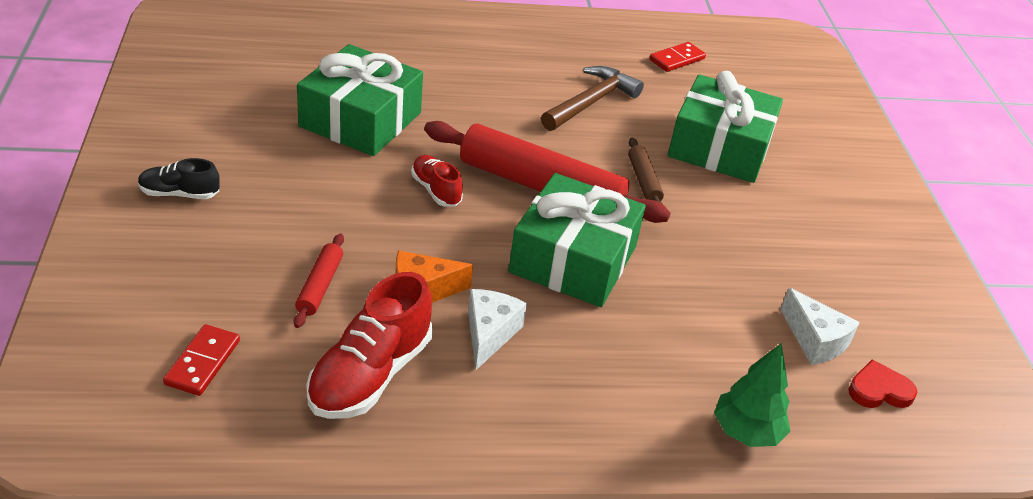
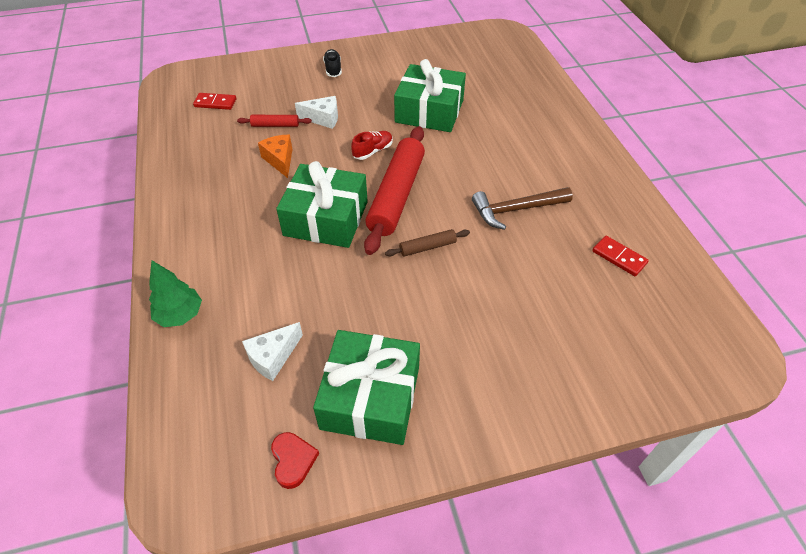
camera: 85 degrees right, 10 degrees up
(370, 374) = (213, 153): red shoe -> none
(489, 334) = (250, 191): white cheese -> white cheese (323, 119)
(591, 102) = (515, 210): brown hammer -> brown hammer turned 135 degrees clockwise
(719, 147) = (497, 292): green gift -> green gift (370, 397)
(879, 390) = (225, 399): red heart -> red heart (293, 460)

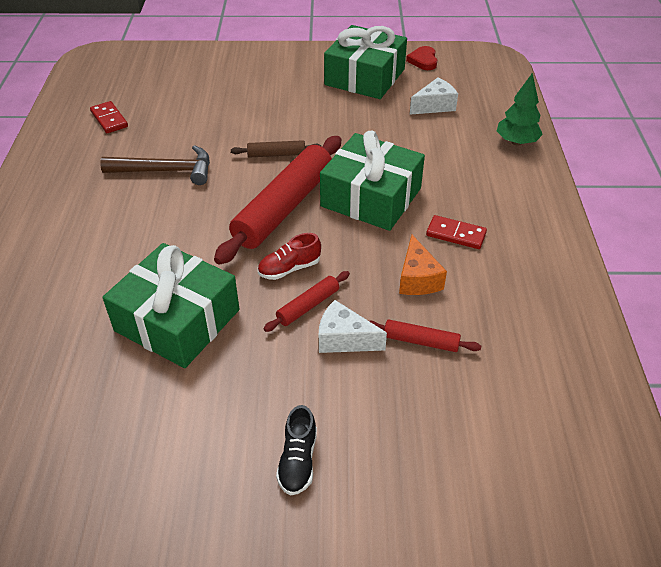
camera: 165 degrees left, 5 degrees down
(215, 103) = (525, 414): red domino -> red domino (456, 234)
(351, 132) = (308, 306): none -> red rolling pin

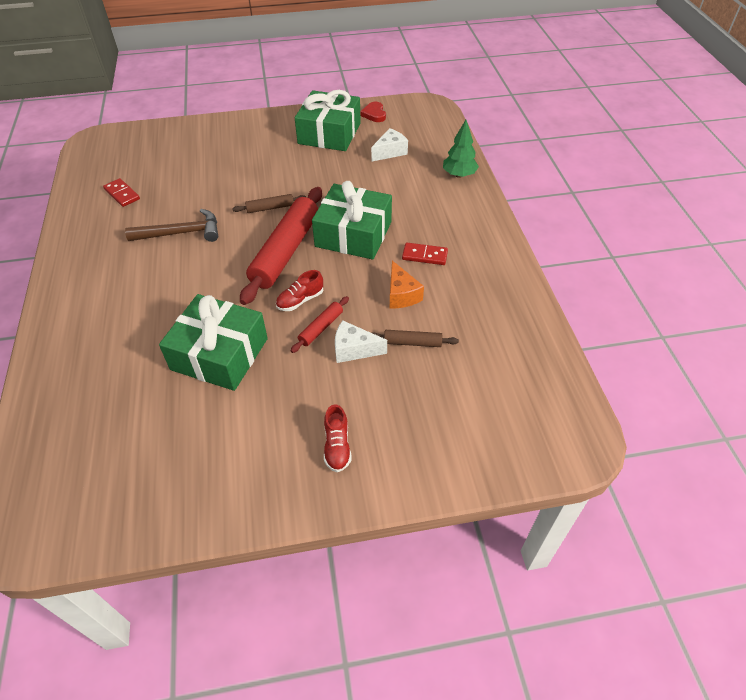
camera: 10 degrees left, 5 degrees up
(298, 461) = (337, 446): black shoe -> red shoe
(421, 341) = (412, 342): red rolling pin -> brown rolling pin

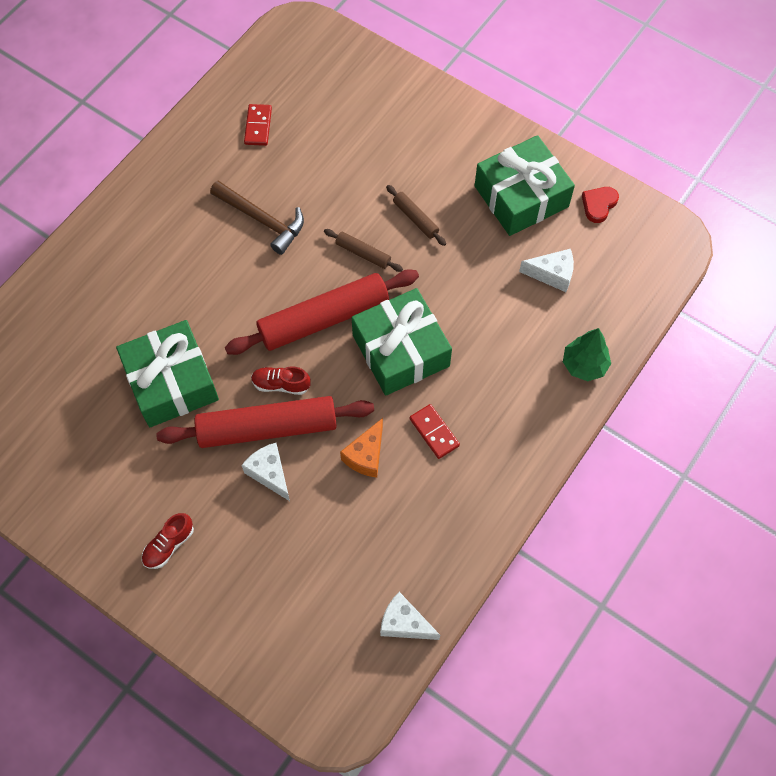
camera: 45 degrees right, 15 degrees up
(321, 328) = (268, 428): red rolling pin -> red rolling pin, size x2.22
(412, 342) = (320, 510): brown rolling pin -> brown rolling pin (415, 218)
(540, 356) = (404, 623): none -> white cheese

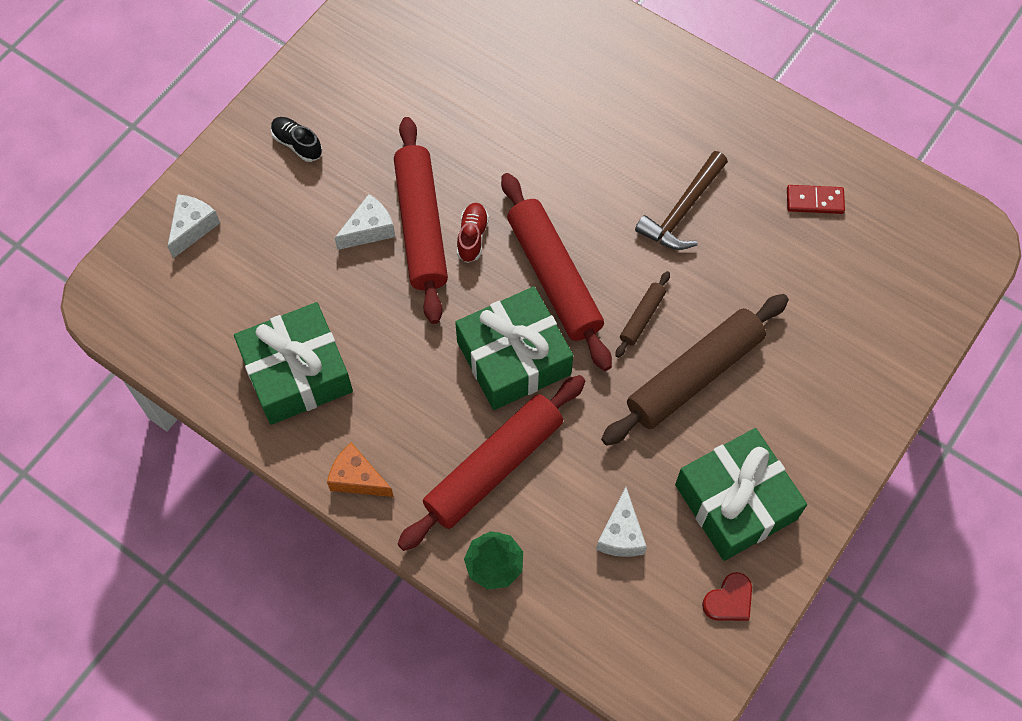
camera: 90 degrees right, 0 degrees up
(169, 545) = (297, 144): red shoe -> black shoe
(171, 382) = (476, 134): green gift -> green gift (297, 373)
(366, 455) = (385, 322): orange cheese -> orange cheese (357, 478)
(404, 623) = (197, 360): white cheese -> white cheese (193, 228)
(415, 218) = (694, 375): brown rolling pin -> brown rolling pin, size x2.22
(434, 432) = (410, 392): red domino -> none
(500, 365) = (494, 467): none -> red rolling pin
(598, 205) = (729, 600): red heart -> red heart turned 105 degrees clockwise

